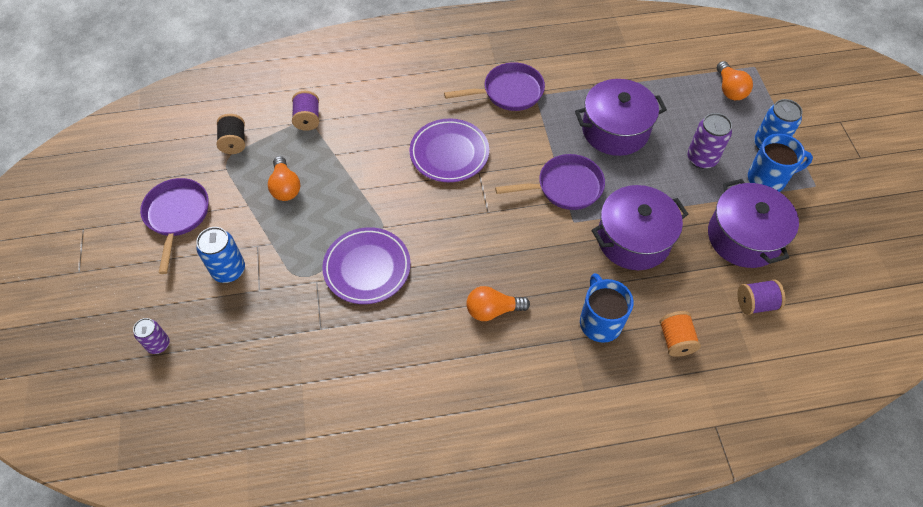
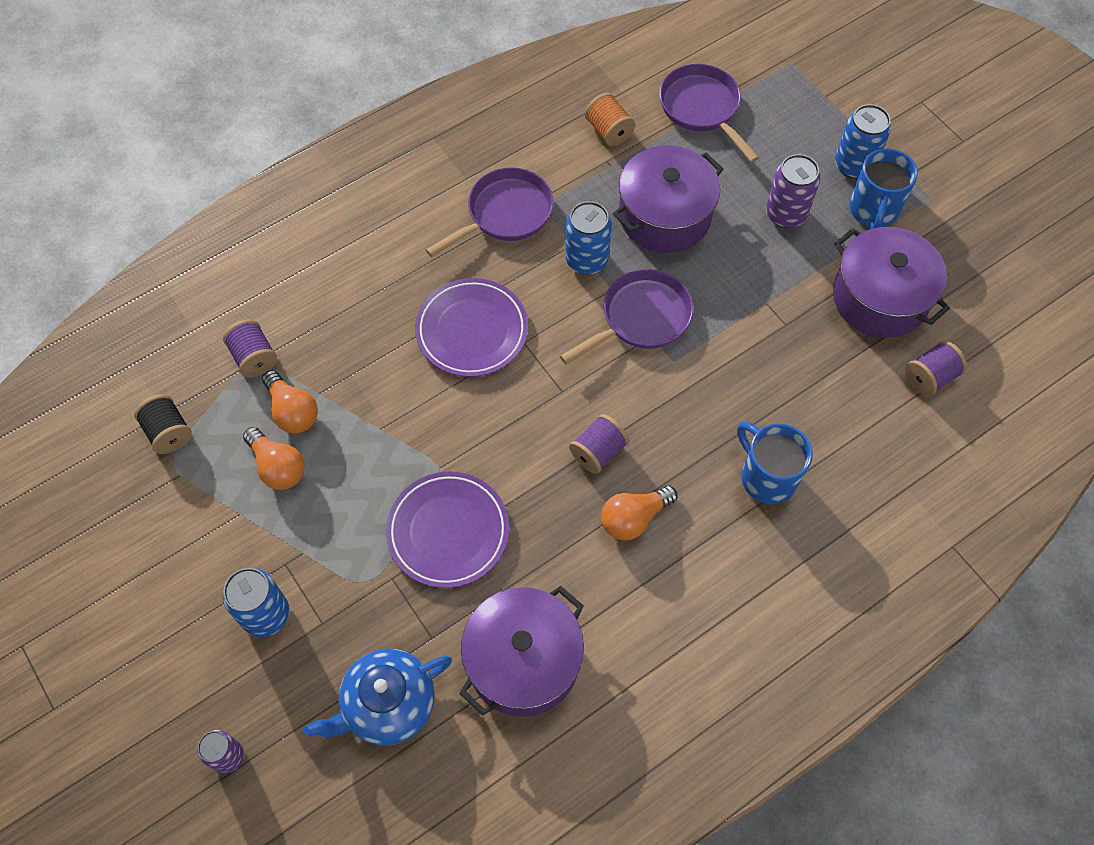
camera: 25 degrees left, 5 degrees up
(177, 216) = (149, 570): purple pan -> purple pan (702, 108)
(270, 357) = (388, 704): none -> blue teapot
(491, 259) = (598, 452): none -> purple spool
(547, 138) = (586, 260): none -> blue can
(633, 239) = (755, 354): purple pot -> purple pot (523, 661)
(675, 340) = (863, 462): orange spool -> orange spool (609, 131)
(729, 89) = (776, 106): orange light bulb -> orange light bulb (292, 411)
(768, 179) = (873, 210): blue mug -> blue mug turned 135 degrees clockwise

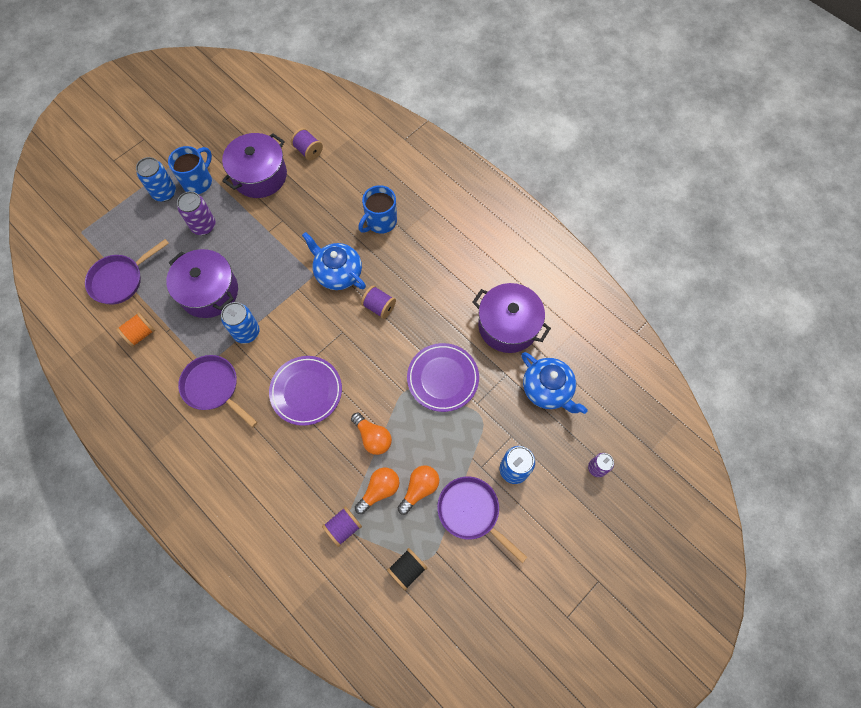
camera: 100 degrees left, 5 degrees up
(633, 518) = (416, 283): orange light bulb -> orange light bulb (373, 437)
(641, 318) = (286, 296): purple pan -> purple pan (471, 512)
(672, 397) = (338, 273): none -> blue teapot
(873, 210) = (198, 181): blue mug -> blue mug turned 60 degrees counterclockwise

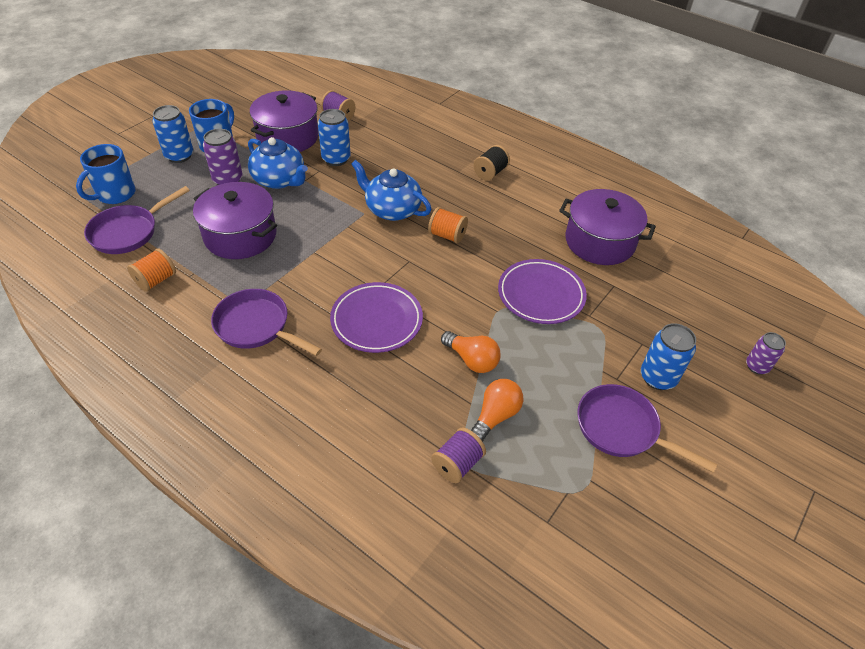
camera: 10 degrees left, 20 degrees down
(246, 332) = (292, 269): blue can -> blue can (336, 159)
(379, 307) = (447, 235): purple spool -> orange spool
(380, 222) = (430, 166): blue mug -> blue mug (115, 194)
(407, 569) = (558, 505): black spool -> black spool (490, 173)
(419, 489) = (547, 409): orange light bulb -> none
(547, 389) = (667, 295): blue teapot -> blue teapot (279, 180)

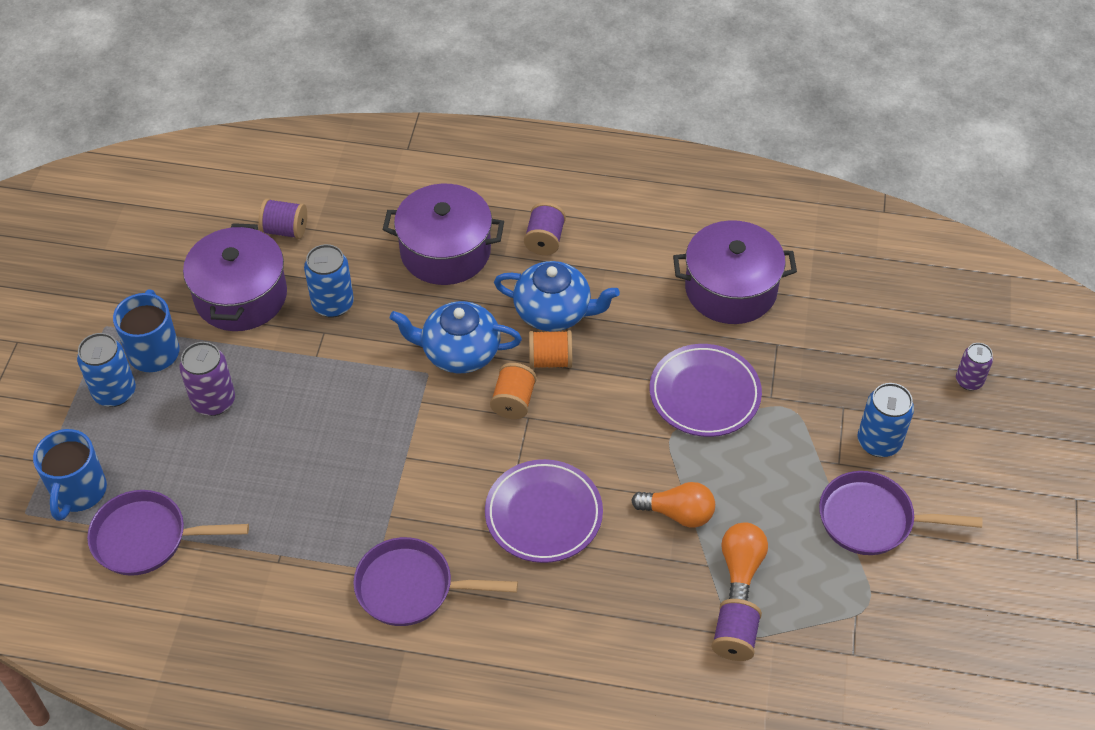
camera: 25 degrees left, 5 degrees up
(128, 232) = (147, 538): purple pan -> purple pan turned 75 degrees clockwise
(156, 280) = (242, 587): orange spool -> orange spool (513, 401)
(240, 236) = (297, 477): purple pot -> purple pot (445, 251)
(279, 180) = (283, 370): blue teapot -> blue teapot (554, 312)
(490, 173) = (544, 240): black spool -> purple spool

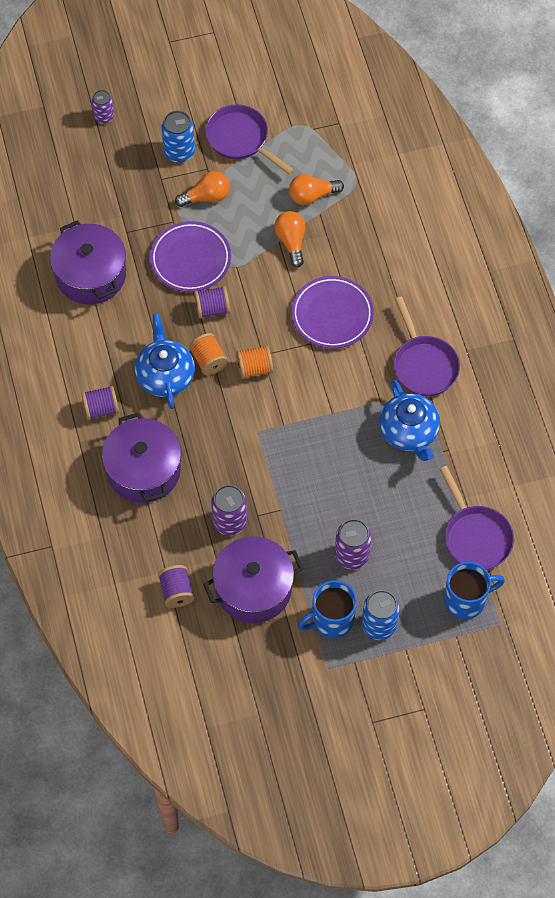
camera: 115 degrees left, 10 degrees up
(333, 304) = (229, 522): blue can -> purple can
(459, 352) = (230, 419): blue teapot -> blue teapot (409, 432)
(734, 639) = (362, 183): purple spool -> purple spool (212, 309)
(793, 446) = (206, 197): none -> orange light bulb
(872, 519) = (240, 139): purple pan -> purple pan turned 150 degrees clockwise

